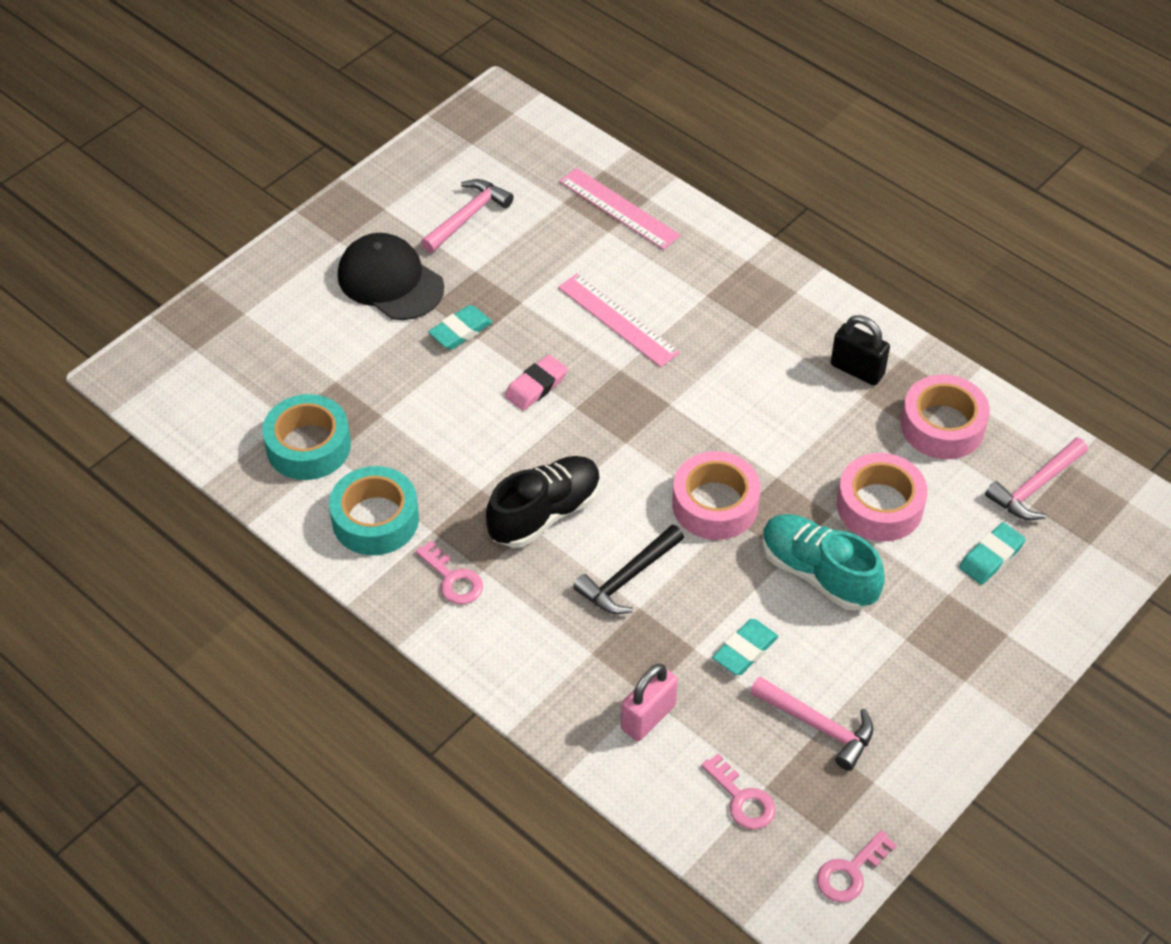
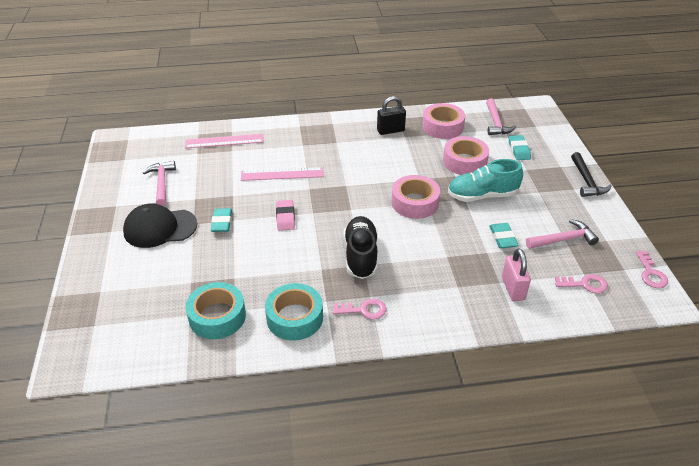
camera: 50 degrees left, 10 degrees down
(628, 578) = (427, 250): black hammer -> black hammer (586, 181)

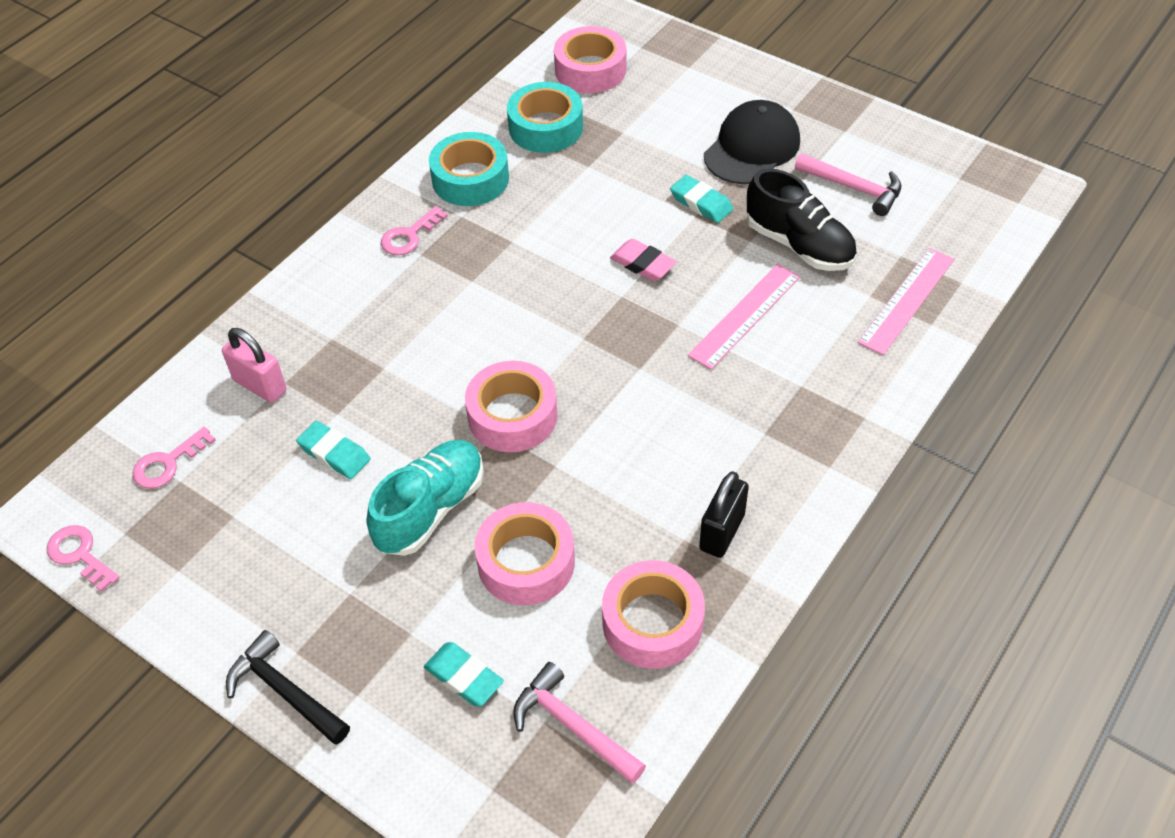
camera: 135 degrees right, 10 degrees up
(140, 333) = (590, 70): none -> pink tape
(361, 256) = (488, 288): black shoe -> black shoe (799, 245)
(563, 239) = (244, 519): pink hammer -> none

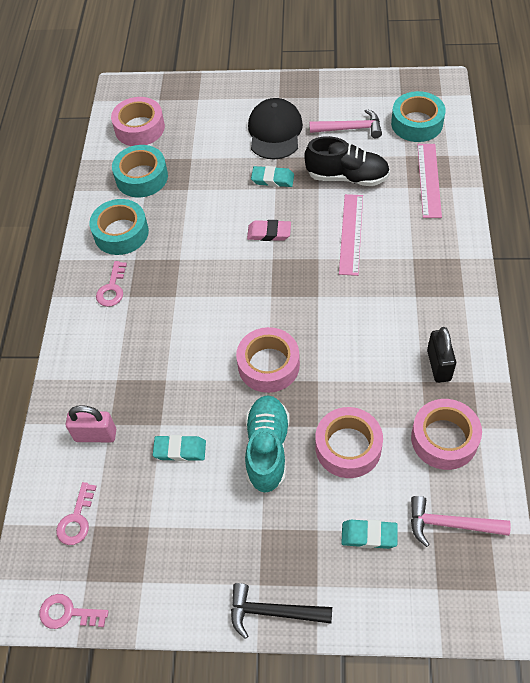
camera: 30 degrees left, 5 degrees up
(951, 222) = (417, 123): none -> turquoise tape

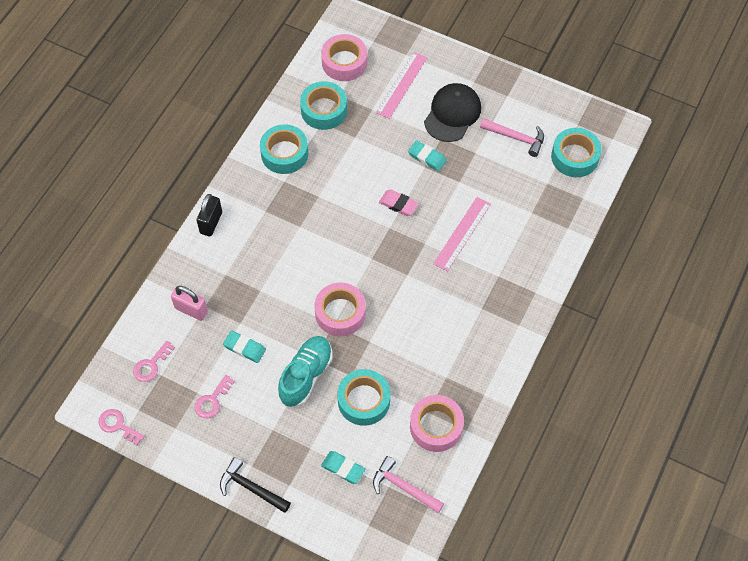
camera: 20 degrees right, 5 degrees up
(112, 288) = (256, 199): pink key -> pink key (212, 400)
(347, 177) = (488, 182): black shoe -> none
(348, 447) = (364, 400): pink tape -> turquoise tape
(428, 180) = (552, 213): pink ruler -> pink ruler (401, 85)
(439, 365) = (465, 370): black padlock -> black padlock (211, 223)

